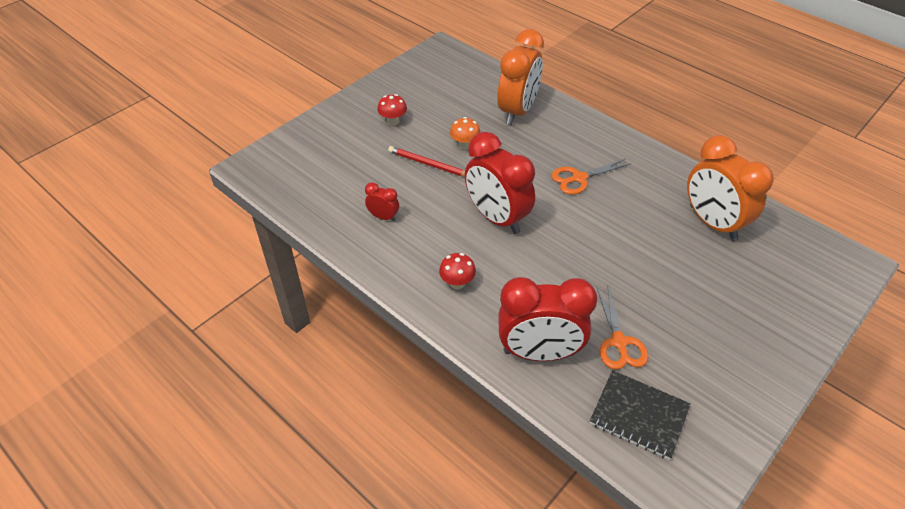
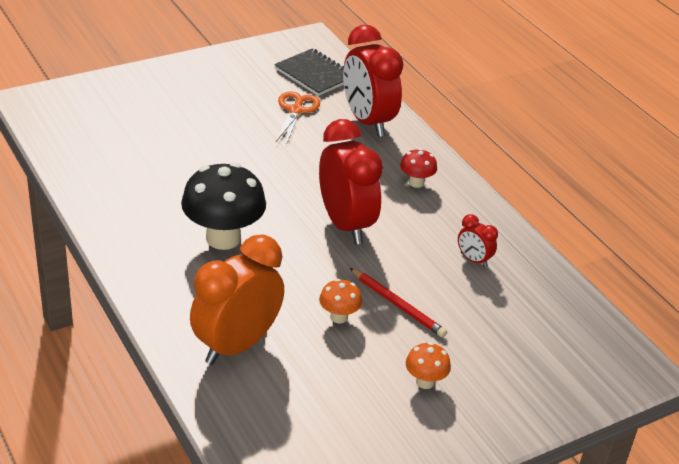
camera: 165 degrees left, 10 degrees down
(393, 121) = (425, 382): red mushroom -> orange mushroom
(539, 352) = (367, 122): red clock -> red clock turned 135 degrees counterclockwise
(579, 178) = (223, 238): orange scissors -> black mushroom
(712, 223) = (122, 160): orange clock -> none

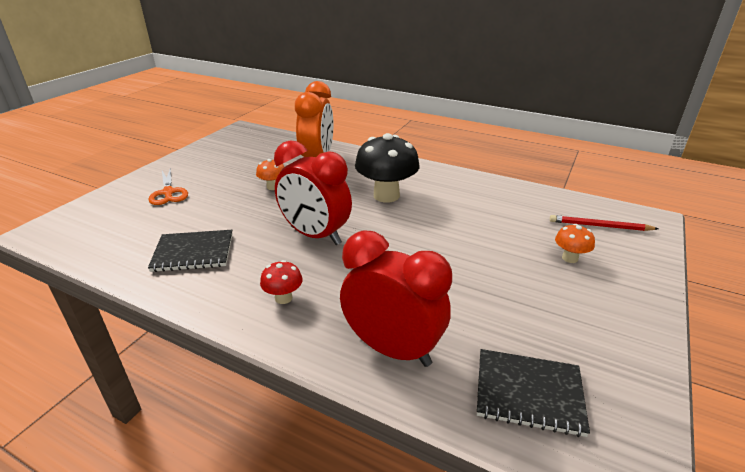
camera: 150 degrees right, 5 degrees down
(296, 110) = (475, 321): orange scissors -> orange scissors (168, 192)
(398, 305) = (239, 205): red pencil -> red pencil (600, 226)
(425, 382) = (200, 179): orange mushroom -> orange mushroom (570, 258)
(473, 260) = (193, 252): red clock -> black notebook

